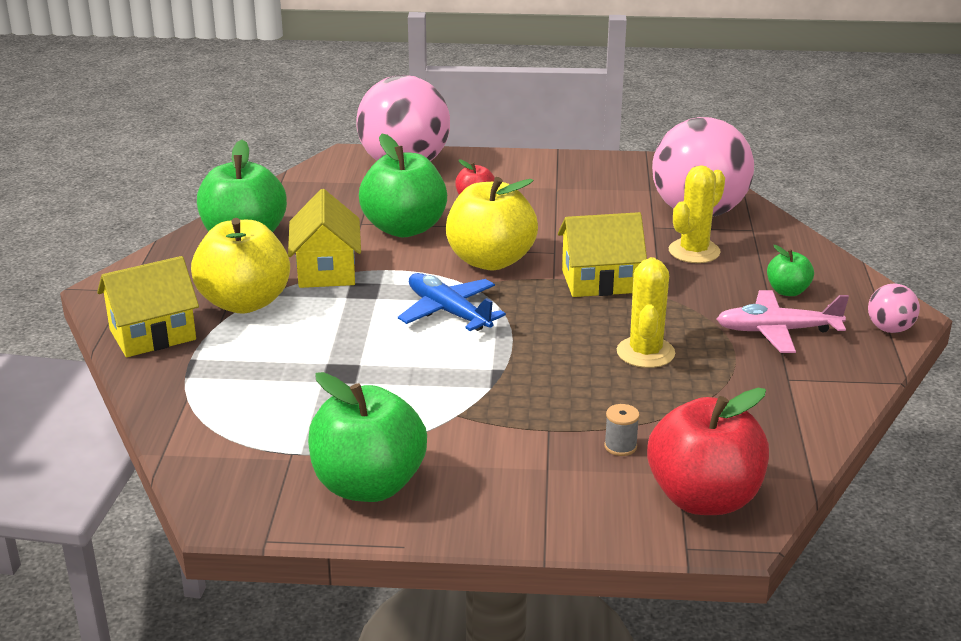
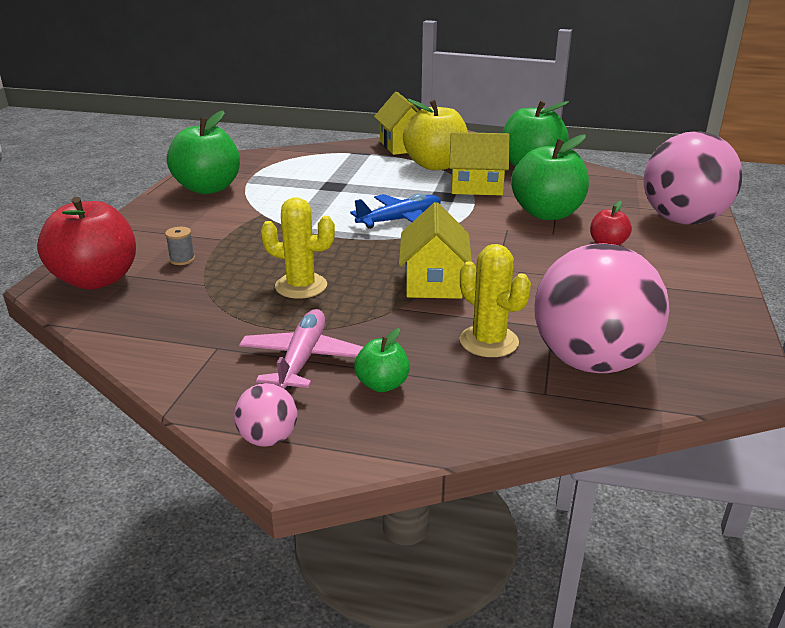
camera: 100 degrees right, 0 degrees up
(490, 261) = (483, 241): yellow apple -> none

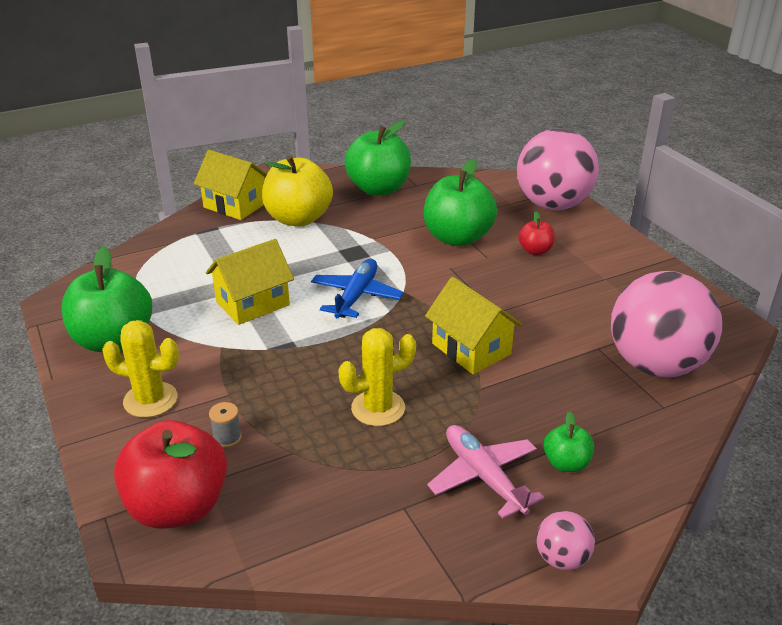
camera: 40 degrees left, 5 degrees up
(476, 187) = (367, 231): yellow house -> yellow house (252, 303)
(489, 341) = (579, 384): yellow cactus -> yellow cactus (150, 400)

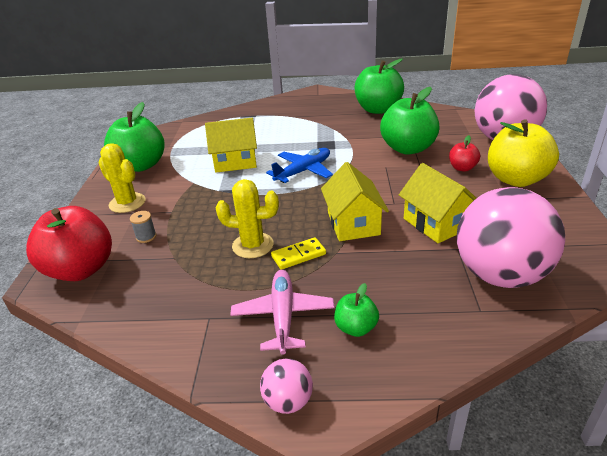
camera: 30 degrees right, 0 degrees up
(235, 205) = (277, 105): yellow house -> yellow house (436, 223)
(298, 219) = (308, 119): yellow apple -> yellow apple (516, 179)
(441, 404) = (298, 255): none -> yellow domino

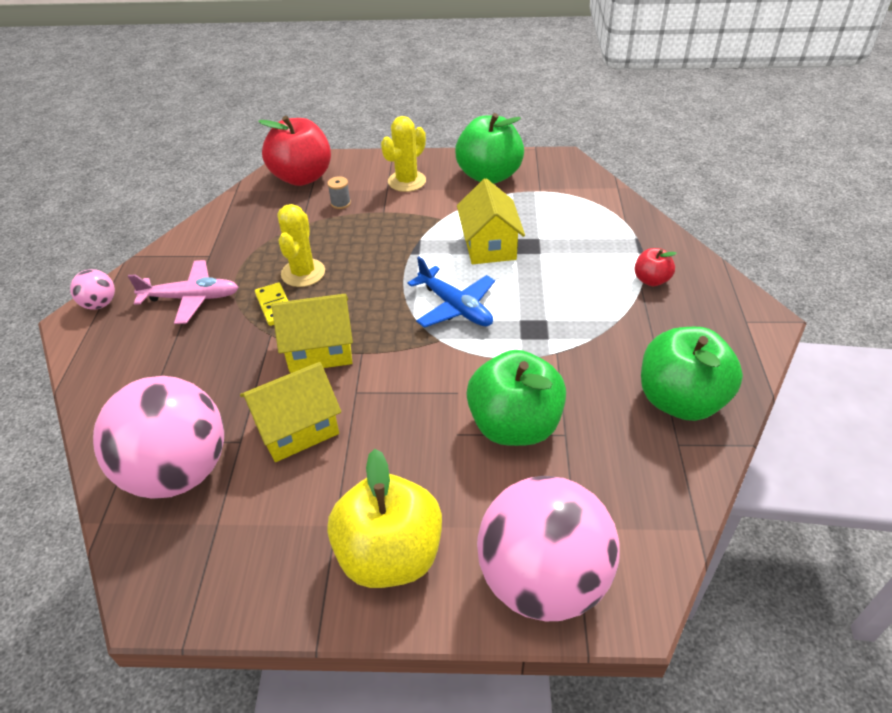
camera: 90 degrees right, 10 degrees up
(356, 328) = (155, 344): green apple -> none
(462, 168) = (439, 487): red apple -> red apple (651, 280)

